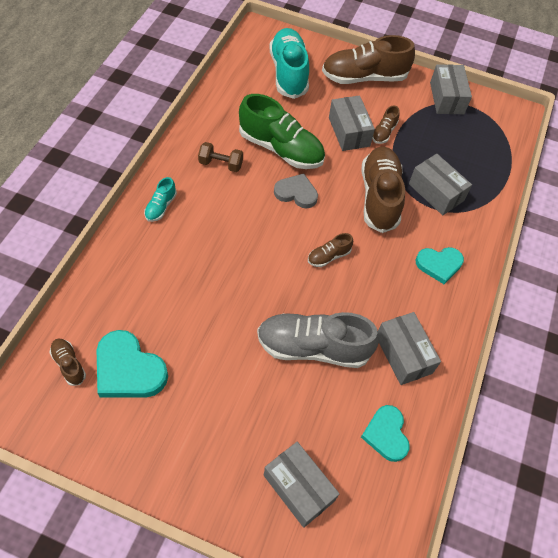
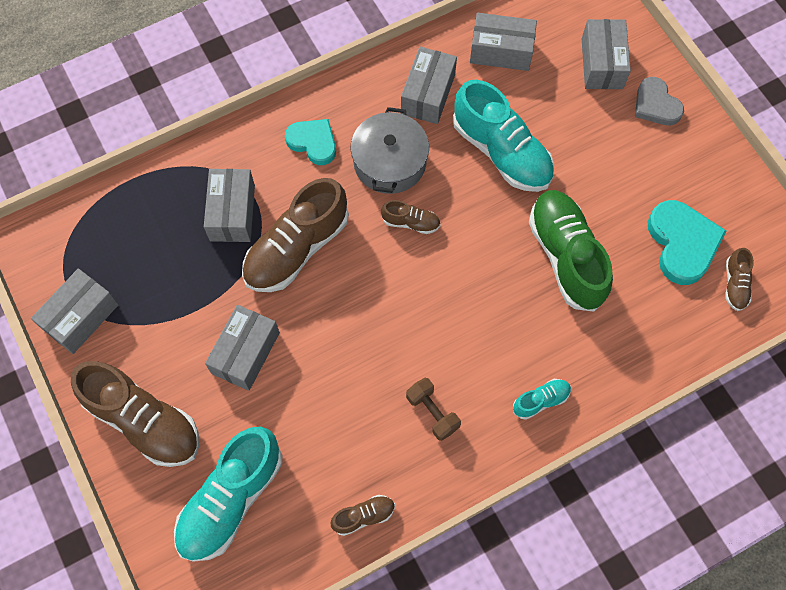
camera: 135 degrees left, 10 degrees up
(281, 149) = (346, 384): green shoe -> green shoe (566, 256)
(296, 193) = (379, 315): grey heart -> grey heart (656, 105)
(313, 347) = (501, 152): grey shoe -> turquoise shoe
(379, 286) = (389, 162): none -> grey pot
(384, 132) = (207, 323): brown shoe -> brown shoe (363, 516)
(386, 434) = (501, 51): turquoise heart -> grey box

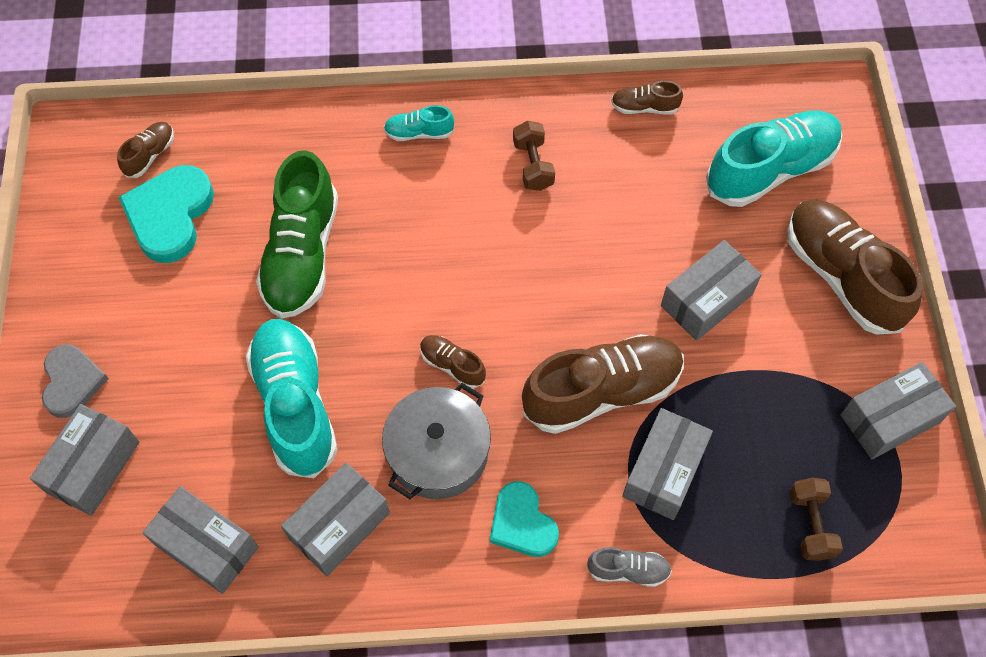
camera: 155 degrees left, 5 degrees down
(121, 219) = (810, 524): none -> brown dumbbell
(233, 143) = (628, 570): none -> grey shoe

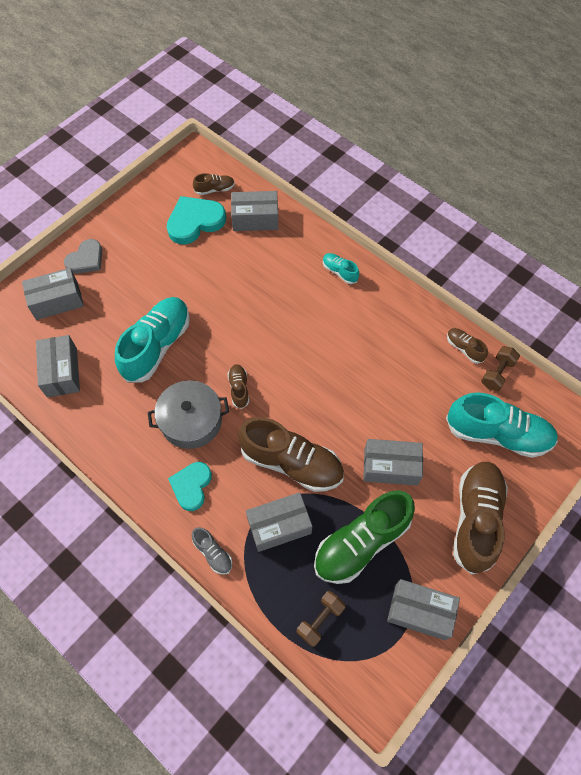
camera: 45 degrees right, 0 degrees up
(302, 254) = (229, 284): green shoe -> green shoe (361, 542)
(339, 526) = (118, 413): grey box -> grey box (255, 219)
(533, 165) = (376, 330): brown dumbbell -> brown dumbbell (497, 373)

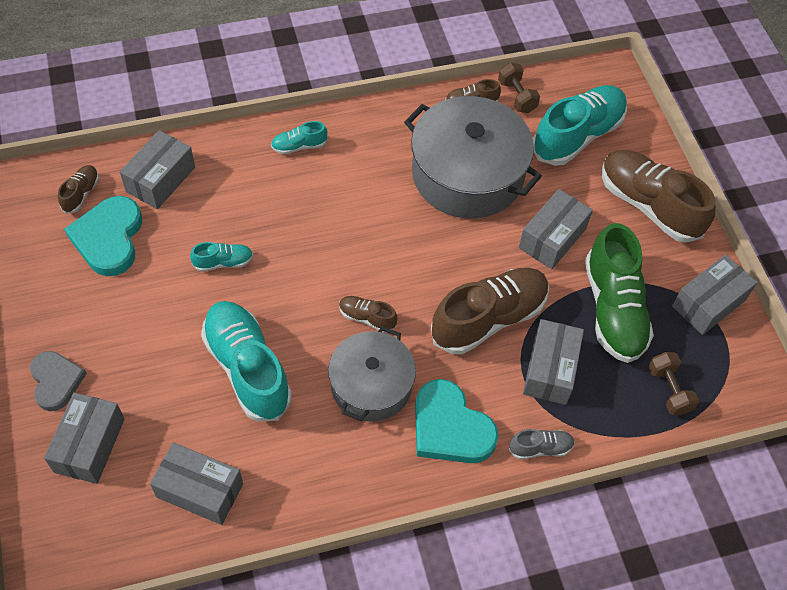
camera: 60 degrees left, 5 degrees down
(191, 486) = (450, 427): turquoise heart -> turquoise heart, size x1.50
(221, 287) = (223, 262): none -> turquoise shoe
(400, 381) = (467, 174): none -> grey pot

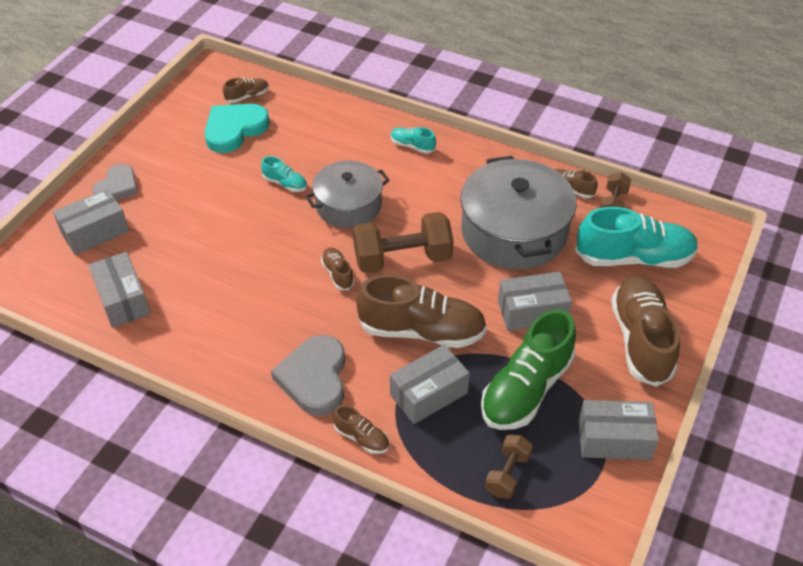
camera: 45 degrees right, 10 degrees down
(161, 179) = (302, 115): grey box -> none
(247, 368) = (229, 252): turquoise shoe -> none
(371, 385) = (293, 315): grey pot -> grey pot (348, 205)
(406, 264) = (402, 259): none -> brown dumbbell
(450, 427) = (314, 378): turquoise heart -> grey heart
(540, 448) = (362, 438): grey shoe -> brown shoe

